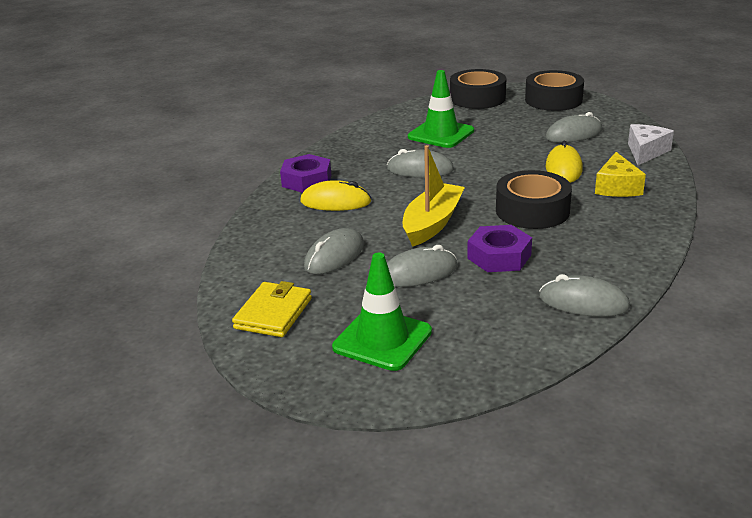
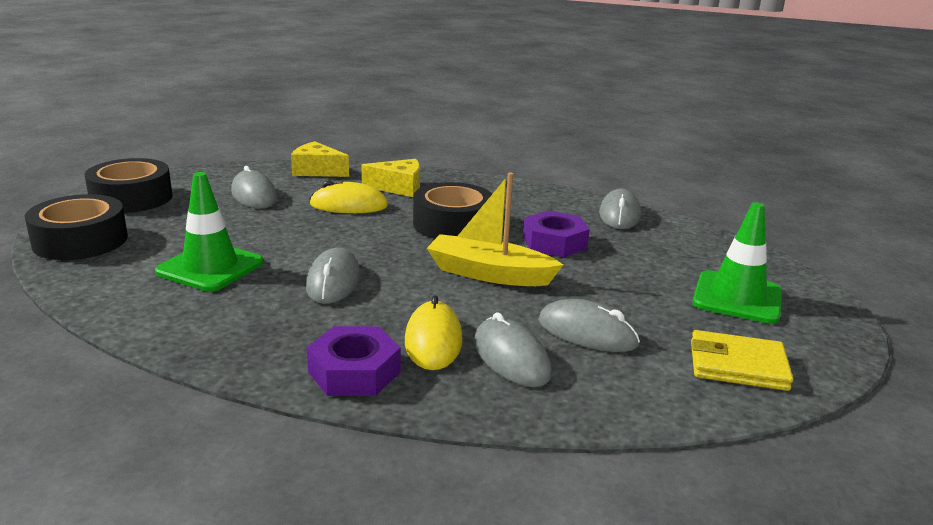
camera: 100 degrees left, 5 degrees down
(418, 273) = (604, 281): grey mouse -> grey mouse (511, 358)
(645, 152) = (317, 171): white cheese -> yellow cheese

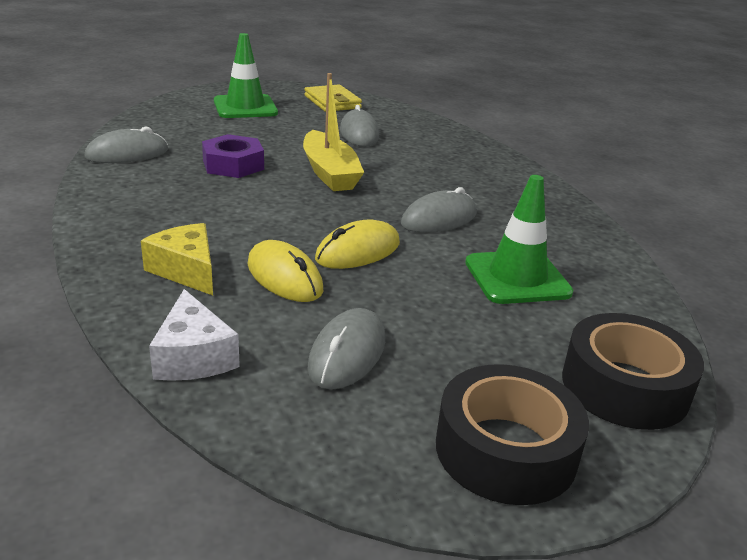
camera: 130 degrees left, 5 degrees up
(317, 171) = (193, 356): yellow cheese -> white cheese
(354, 372) = (510, 175): purple nut -> none
(433, 340) = (443, 166): yellow mouse -> yellow mouse (358, 251)
(452, 224) = (254, 210): black tape -> none
(511, 358) = (420, 145): grey mouse -> none

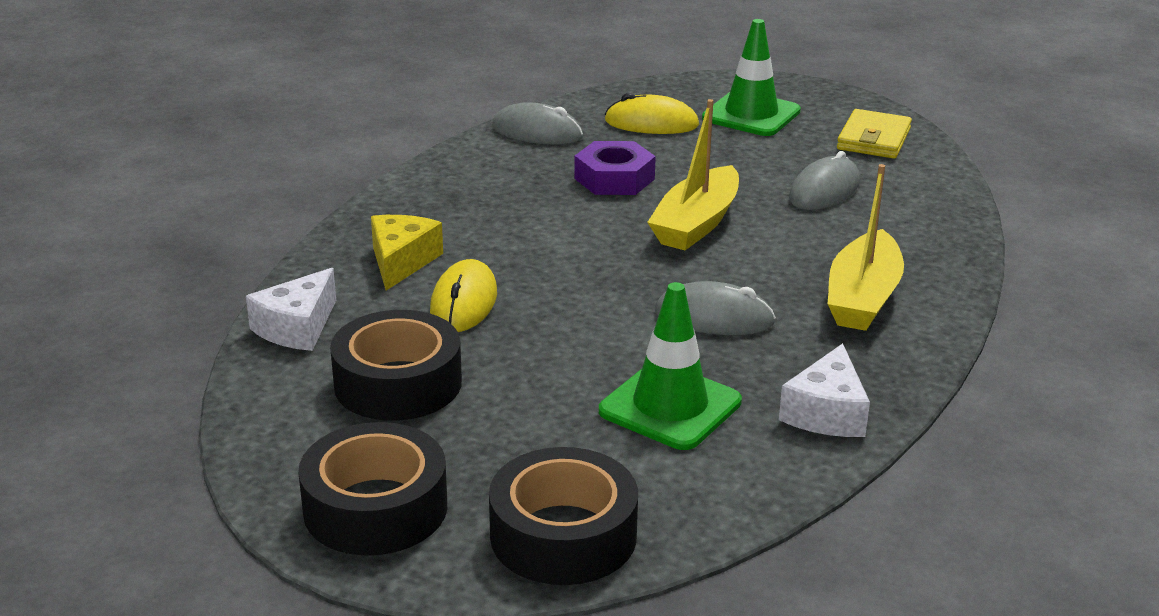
camera: 50 degrees right, 0 degrees up
(347, 354) = (398, 383): grey mouse -> black tape
(358, 251) = (568, 311): yellow mouse -> yellow mouse (651, 123)
(480, 179) = (862, 298): none -> yellow boat
(581, 242) = (826, 412): none -> white cheese

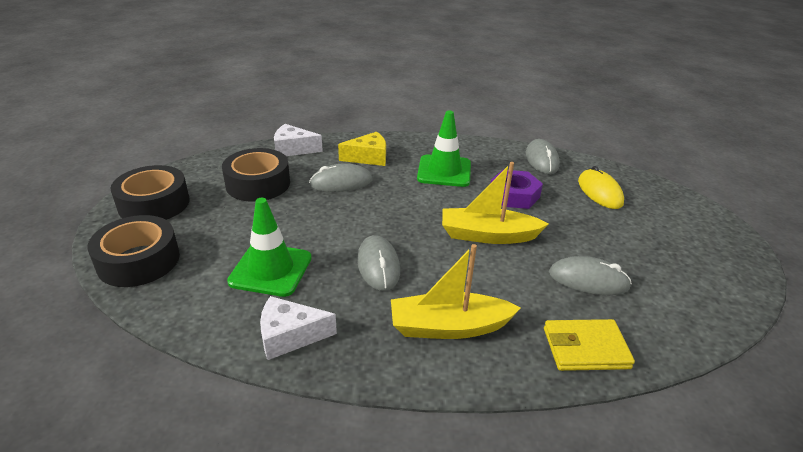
camera: 65 degrees right, 5 degrees up
(464, 302) = (341, 182): yellow mouse -> grey mouse
(751, 115) = (662, 226): green traffic cone -> green traffic cone (444, 171)
(873, 139) = (699, 290): yellow wallet -> yellow wallet (585, 348)

